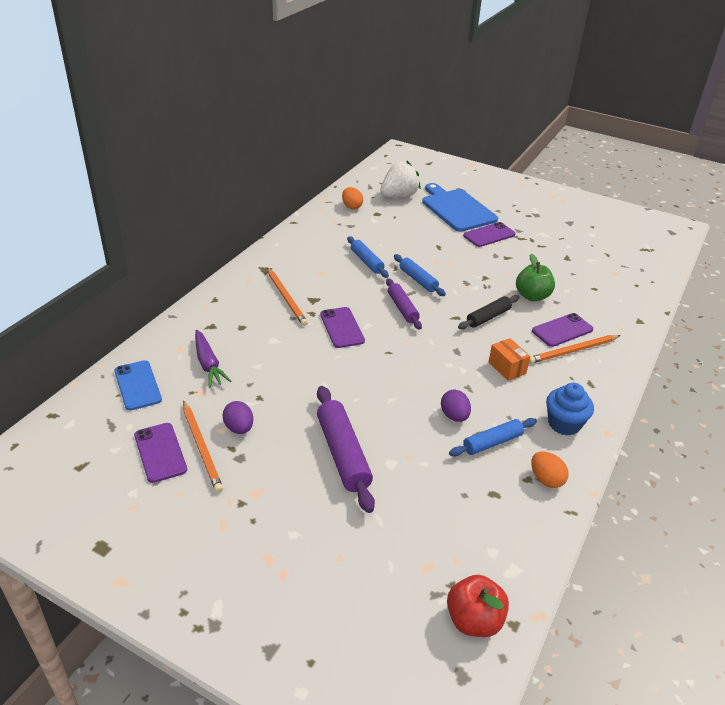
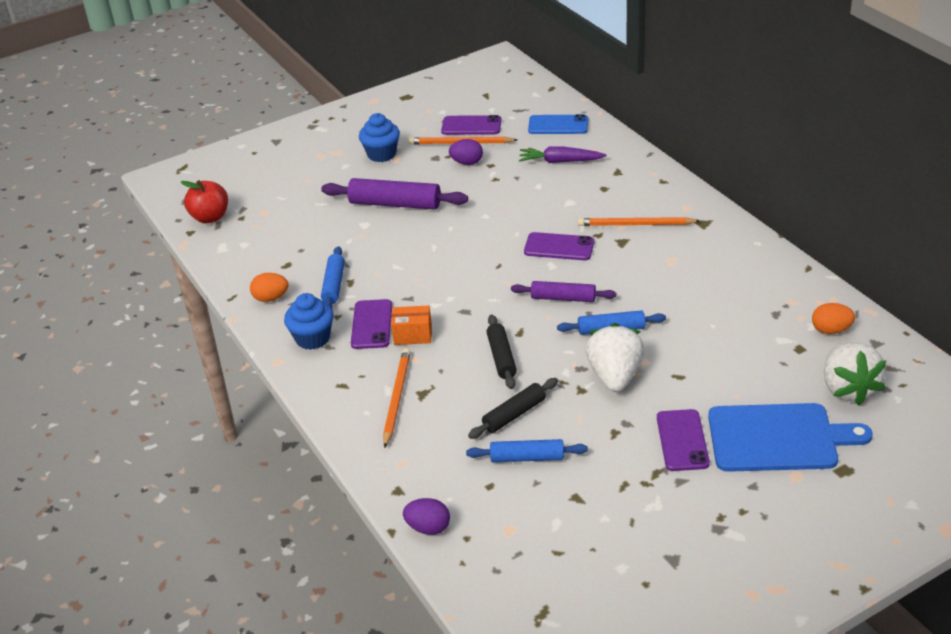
camera: 125 degrees right, 0 degrees up
(253, 509) = (381, 154): none -> blue cupcake
(367, 262) = (676, 301): blue rolling pin -> blue rolling pin (527, 458)
(454, 416) = (382, 275): purple egg -> purple egg (428, 528)
(461, 268) = (615, 376): none -> white strawberry
(532, 296) = (514, 414): green apple -> black rolling pin
(562, 330) = (435, 408): purple phone -> purple phone (371, 324)

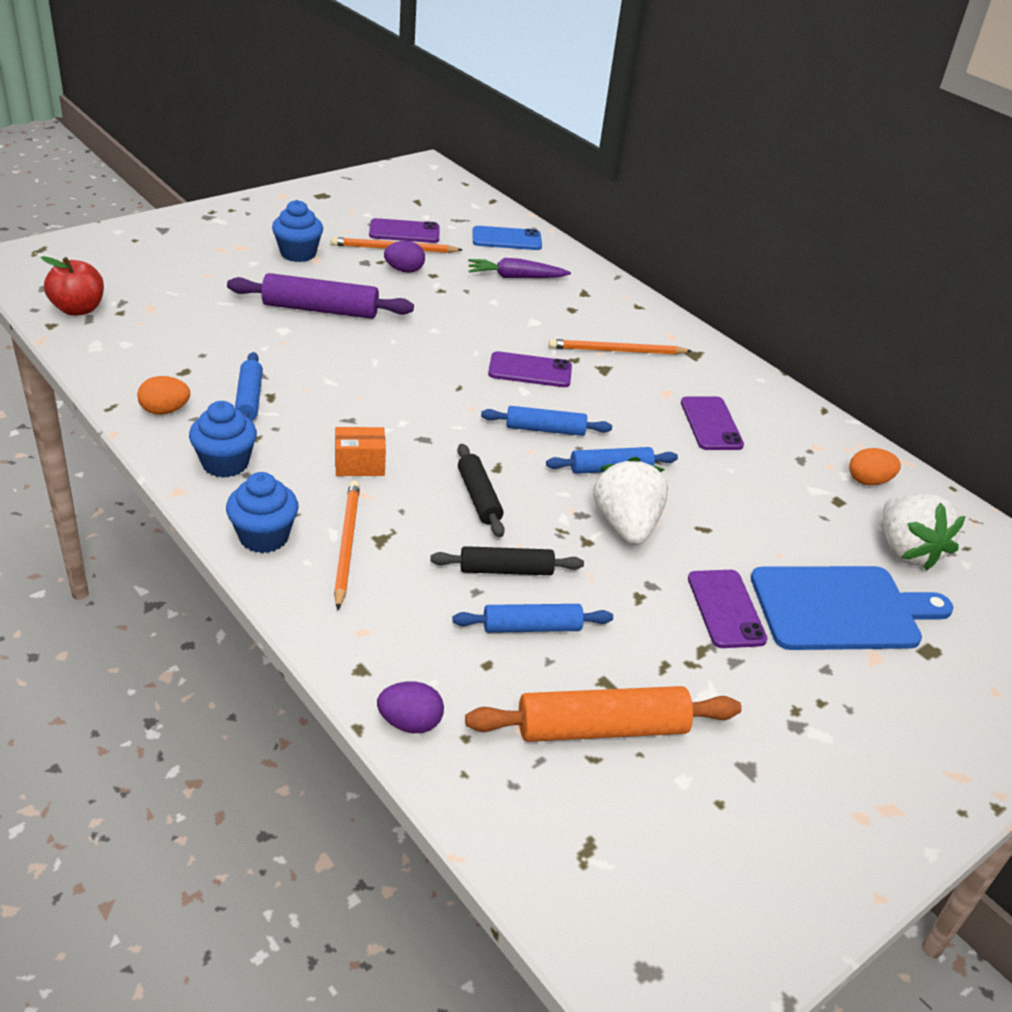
camera: 15 degrees left, 0 degrees up
(337, 394) = (264, 537): none -> blue cupcake
(371, 324) = (304, 450): purple phone -> purple phone (711, 424)
(514, 414) = (506, 570): black rolling pin -> black rolling pin turned 45 degrees clockwise
(563, 298) = (545, 429): purple rolling pin -> blue rolling pin
(567, 531) = (602, 728): none -> orange rolling pin

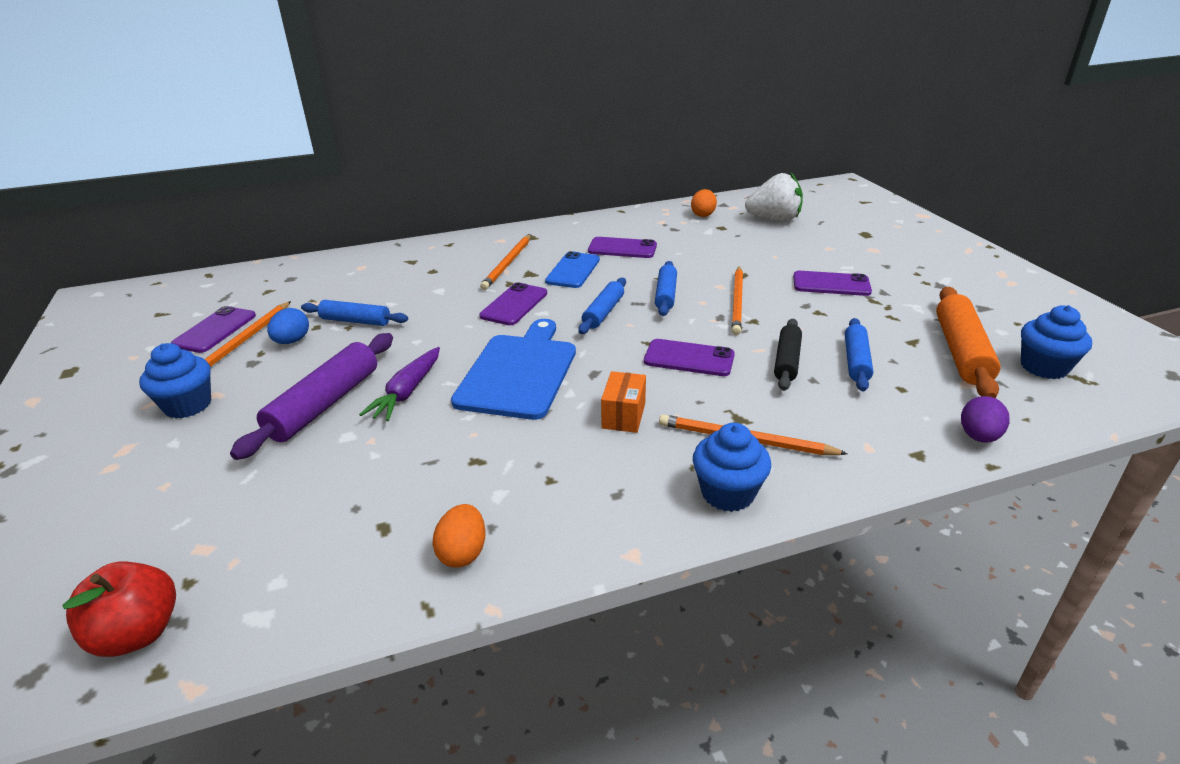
camera: 65 degrees left, 5 degrees down
(225, 463) = (592, 509): blue cupcake -> blue cupcake (1043, 367)
(249, 399) = (474, 477): blue rolling pin -> blue rolling pin (356, 321)
(404, 270) = (292, 341): purple egg -> blue egg
(479, 497) = (689, 358): black rolling pin -> purple phone
(506, 239) = (288, 279): blue phone -> blue phone (573, 270)
(516, 277) = (359, 286): purple carrot -> purple carrot (407, 392)
(626, 526) = (737, 302): white strawberry -> orange pencil
(841, 608) = (829, 249): blue cutting board -> blue cutting board (519, 372)

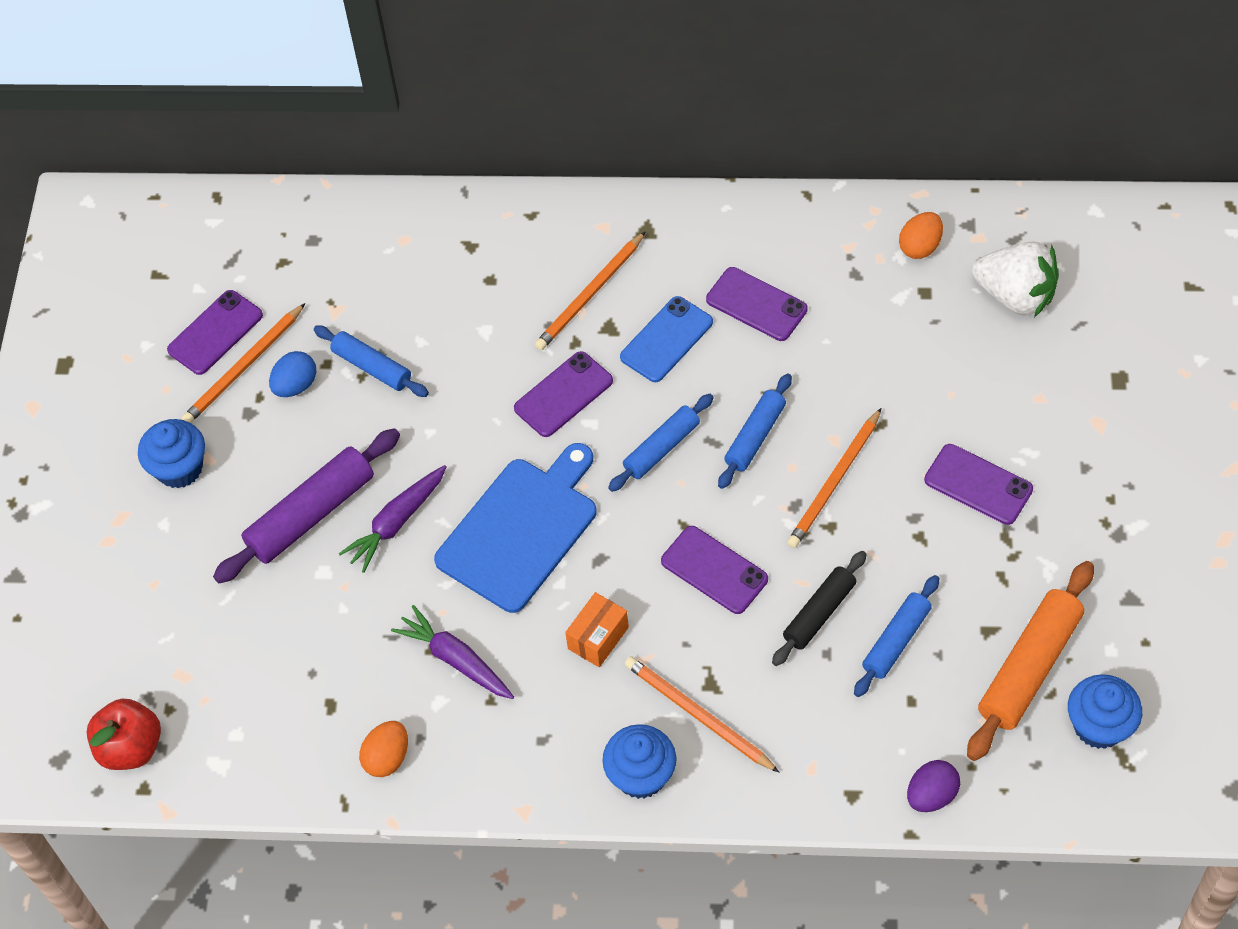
camera: 25 degrees right, 25 degrees up
(501, 461) = (456, 660): none -> purple carrot

